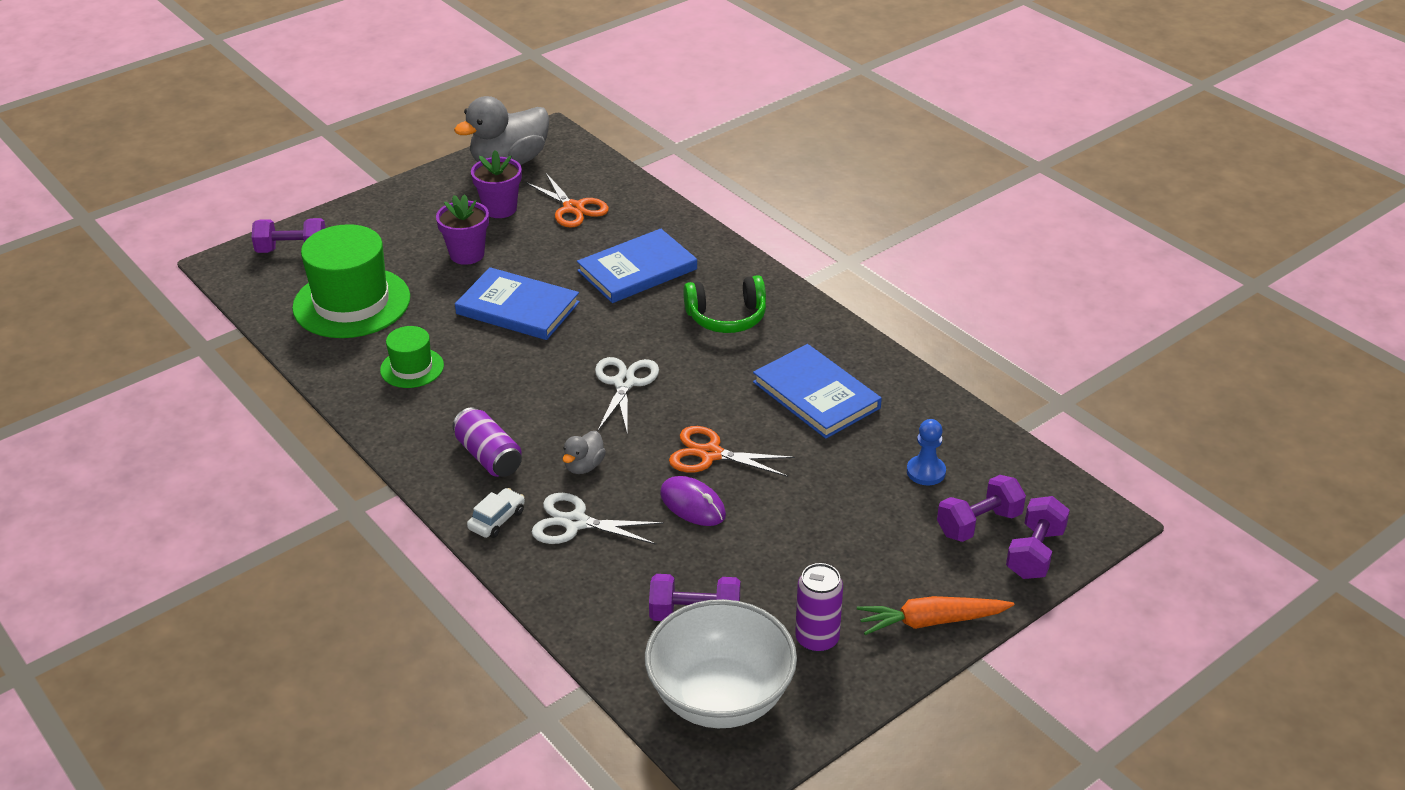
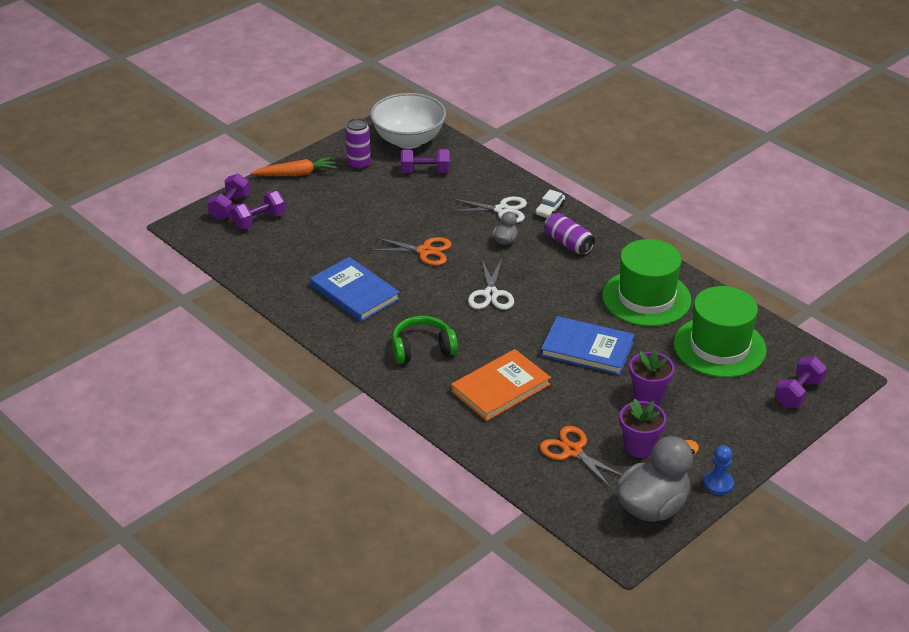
camera: 175 degrees right, 0 degrees up
(292, 250) = (798, 393): purple dumbbell -> purple dumbbell turned 45 degrees counterclockwise
(412, 368) = (646, 298): green hat -> green hat, size x1.93
(637, 270) = (500, 388): blue book -> orange book
(692, 505) = (433, 222): purple mouse -> none
(926, 472) = (286, 247): blue pawn -> blue pawn (718, 484)

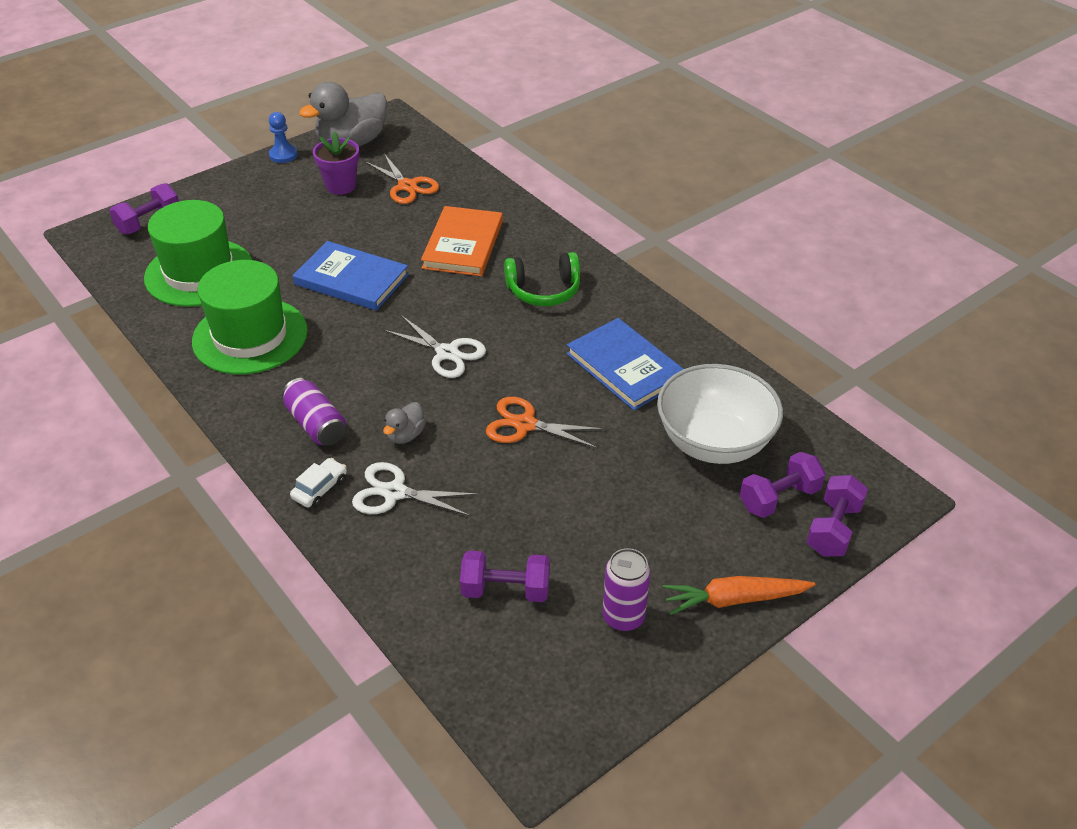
camera: 175 degrees left, 5 degrees up
(408, 140) = (528, 678): white bowl -> white bowl (714, 443)
(491, 294) = (447, 353): white scissors -> white scissors turned 120 degrees clockwise
(500, 388) = (463, 245): orange book -> orange book turned 45 degrees counterclockwise
(648, 396) = (308, 228): purple flower pot -> none

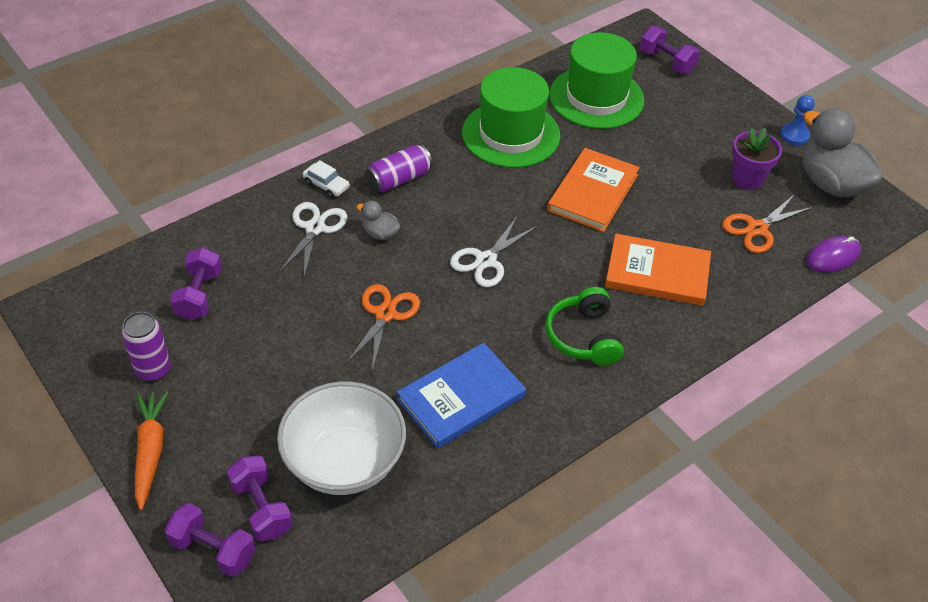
camera: 90 degrees right, 5 degrees up
(351, 279) = (593, 192): blue book -> orange book
(442, 151) = (832, 257): none -> purple mouse

